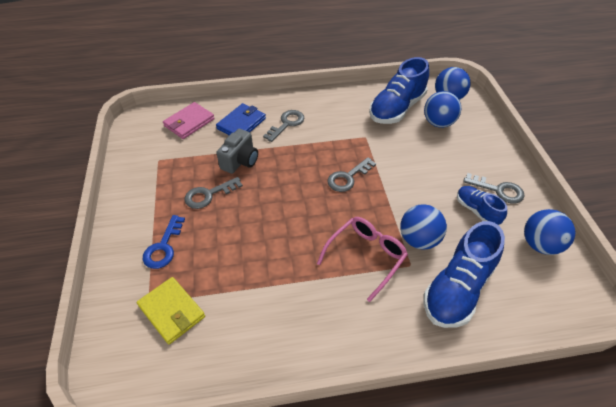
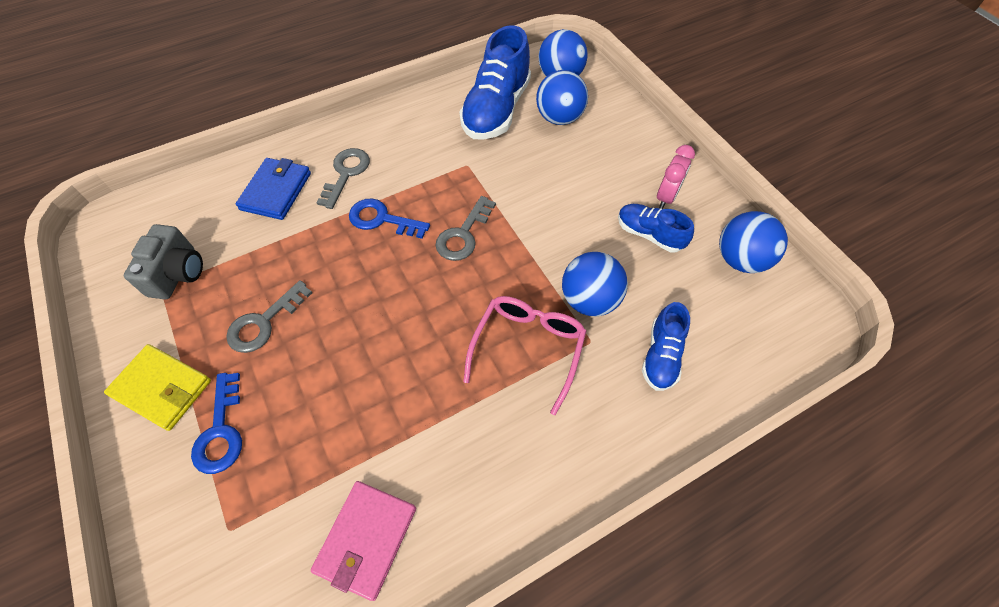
camera: 20 degrees left, 10 degrees up
(172, 311) = (271, 532): yellow wallet -> yellow wallet (162, 388)
(189, 122) = (190, 211): pink wallet -> pink wallet (366, 539)
(240, 161) = (295, 253): grey camera -> grey camera (178, 273)
(299, 155) = (382, 219): none -> blue key
(457, 289) = (661, 356): blue shoe -> blue shoe, size x0.55
(498, 190) = (666, 197): grey key -> pink clock

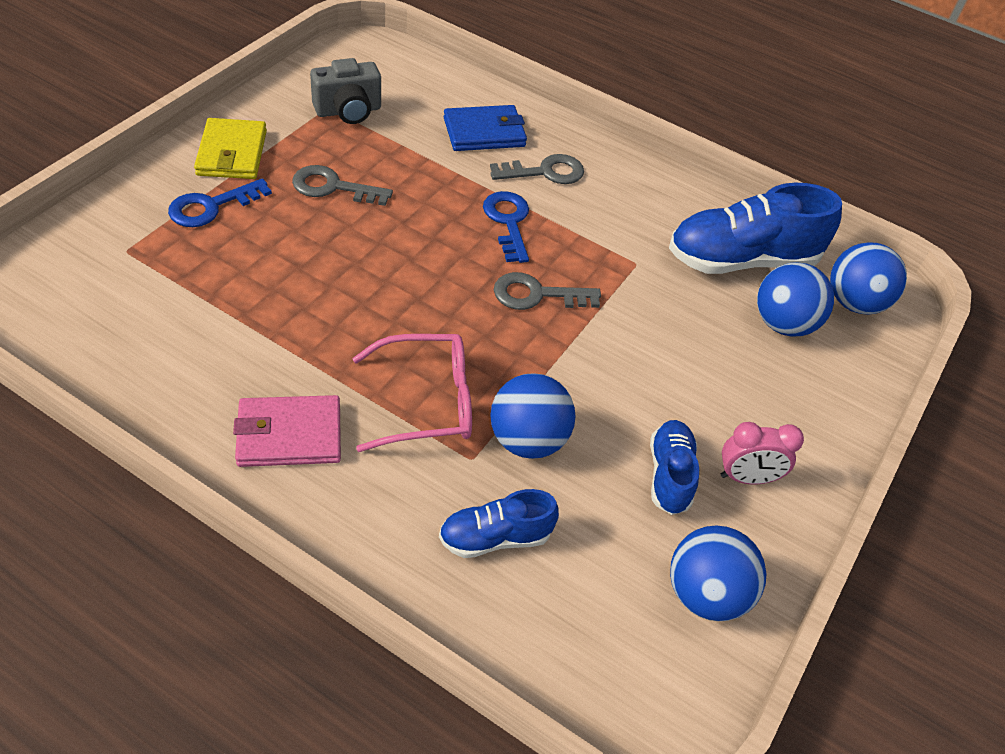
camera: 55 degrees right, 10 degrees down
(366, 539) = (156, 346): pink wallet -> pink wallet (289, 435)

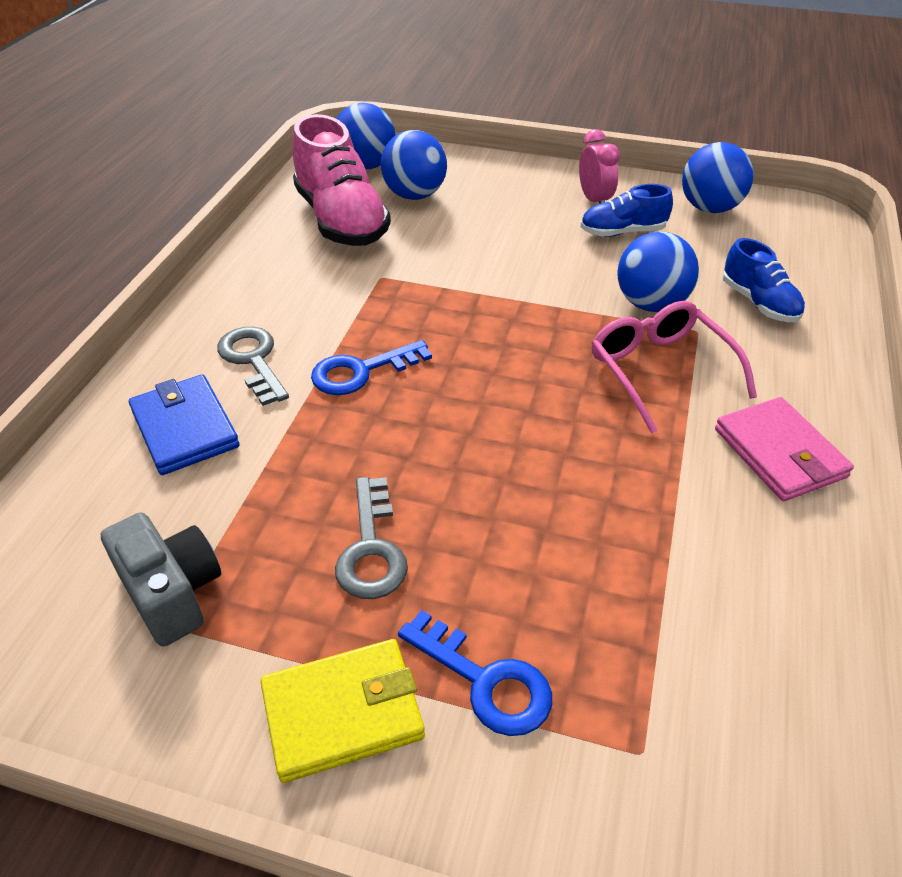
camera: 100 degrees left, 5 degrees down
(537, 295) = (467, 330): grey key -> none
(741, 260) = (341, 220): blue shoe -> pink shoe

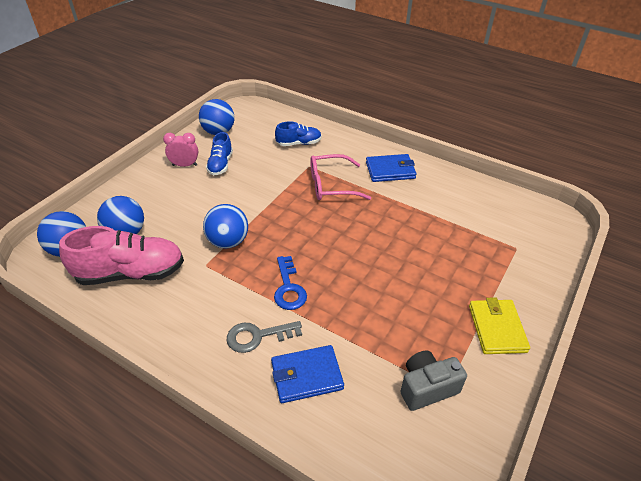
camera: 75 degrees left, 0 degrees up
(371, 549) = (414, 305): grey key -> none
(485, 681) = (485, 281): blue key -> none
(650, 304) = (283, 173): blue ball -> blue ball (228, 241)
(779, 453) = (390, 170): pink wallet -> blue wallet

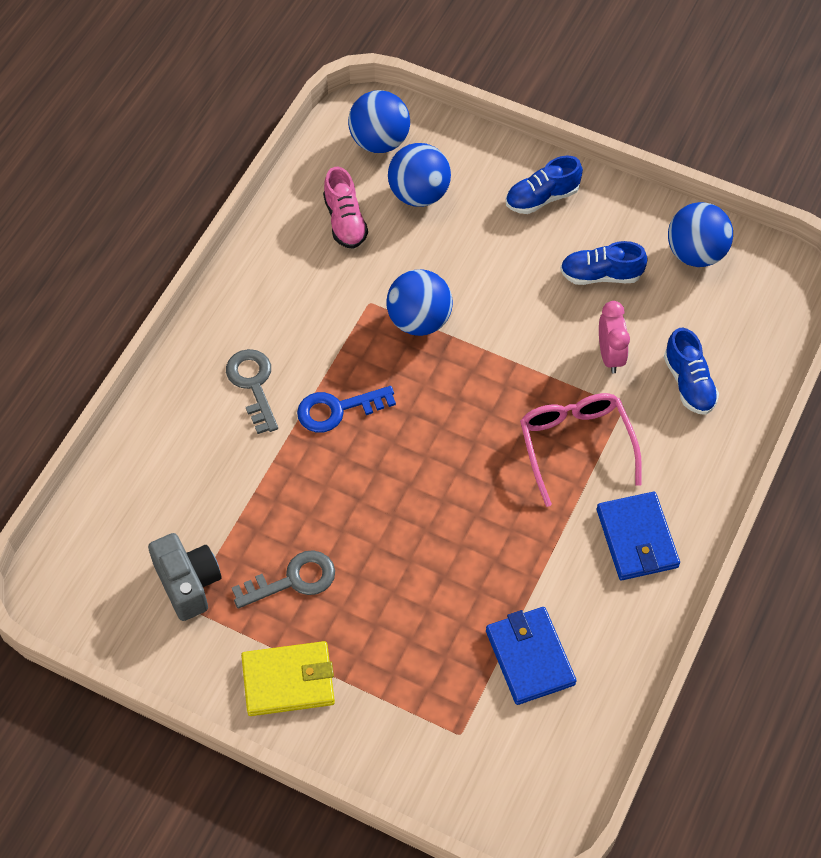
camera: 85 degrees right, 15 degrees up
(131, 273) = (345, 221): pink shoe -> pink shoe, size x0.55
(156, 180) = (542, 198): none -> blue shoe
(185, 165) = (589, 226): pink clock -> pink clock (610, 355)
(306, 375) = (198, 446): blue wallet -> blue wallet (530, 657)
(421, 321) = (293, 580): none -> grey key

